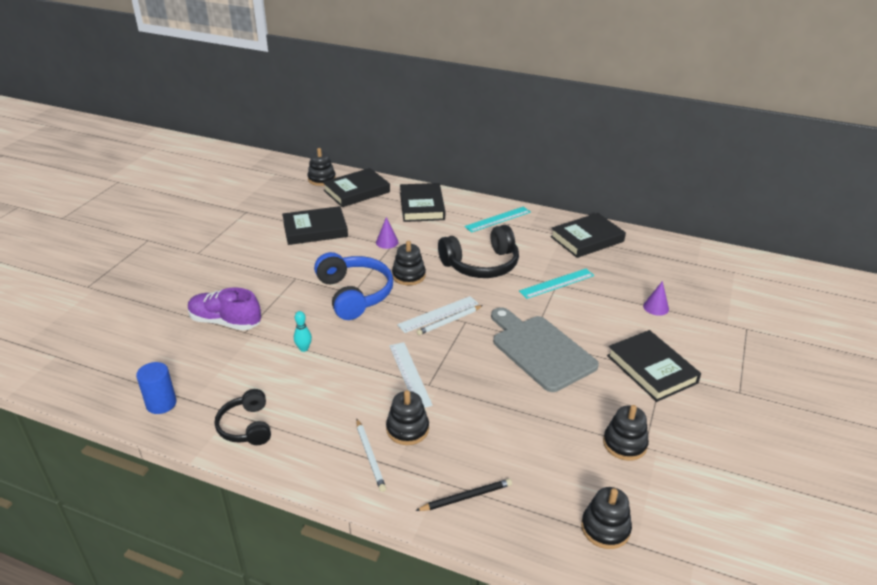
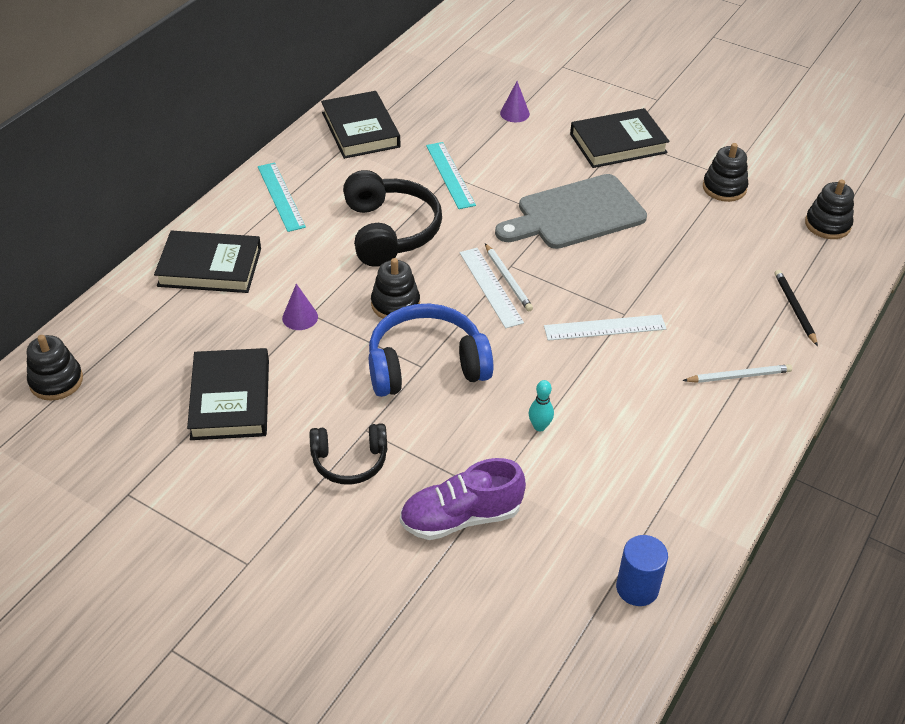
camera: 80 degrees left, 10 degrees up
(225, 322) = (461, 517): purple shoe -> purple shoe turned 45 degrees clockwise
(246, 426) = (686, 489): black headphones -> black headphones (349, 461)
(356, 191) = (125, 338): black book -> none
(407, 429) = (697, 340): black stacking toy -> none

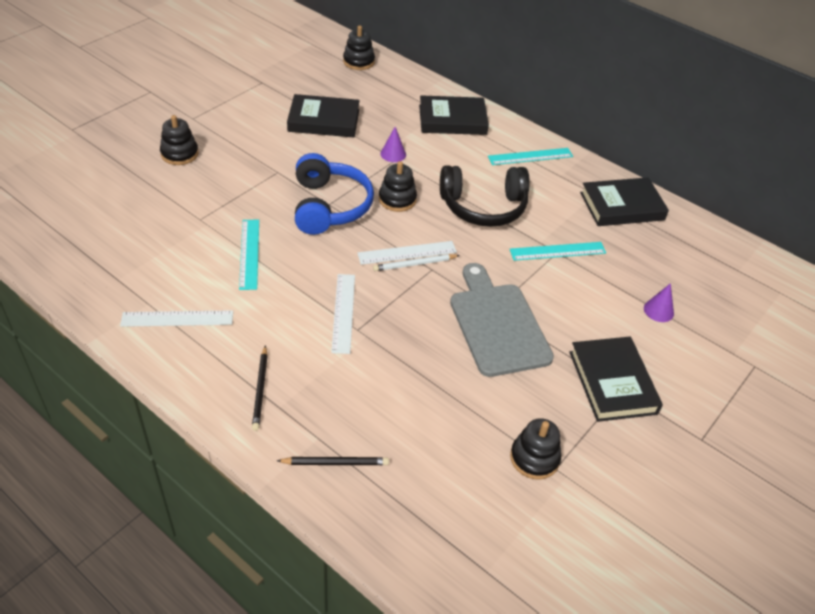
camera: 95 degrees right, 0 degrees up
(210, 267) = (452, 120): black book -> black book turned 75 degrees clockwise
(349, 461) = (253, 162): black headphones -> none
(461, 517) = (186, 203): purple shoe -> none
(539, 426) = (249, 253): turquoise bowling pin -> turquoise ruler
(637, 588) = (87, 274): blue cylinder -> none
(673, 470) = (177, 319): none -> white ruler
(739, 376) = (260, 389): white pencil -> black pencil
(827, 225) = (463, 543): black stacking toy -> black stacking toy (179, 154)

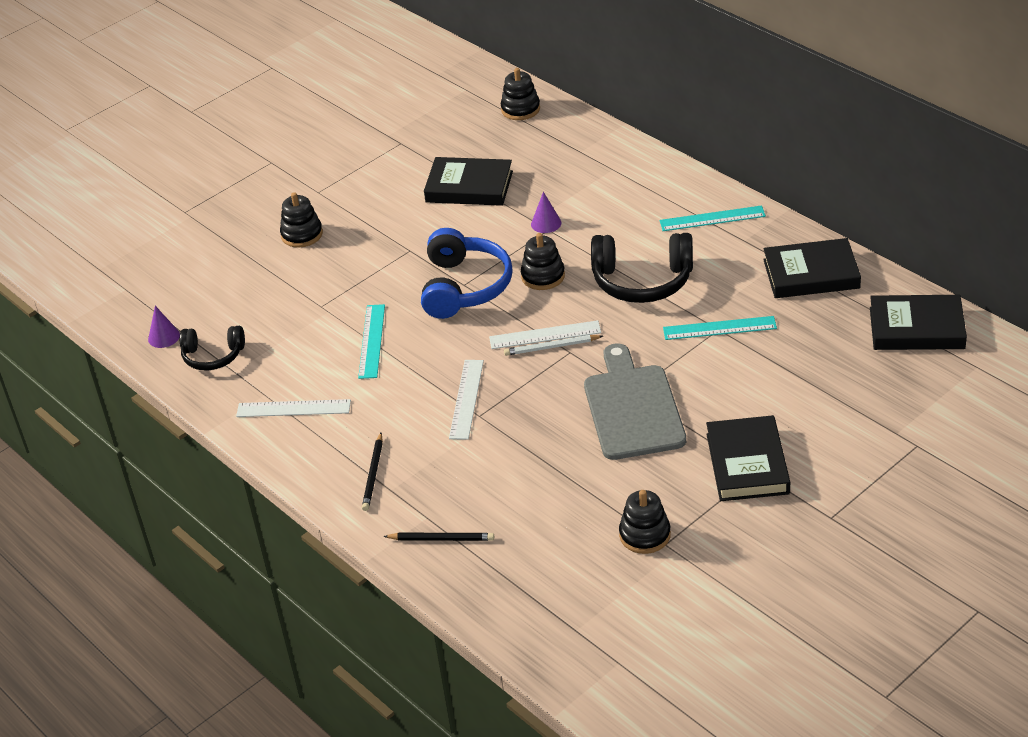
camera: 15 degrees right, 5 degrees down
(97, 263) = (213, 356): none -> black headphones
(452, 120) = (625, 178): black book -> black book (916, 328)
(658, 310) = (822, 389): purple cone -> purple cone (164, 337)

